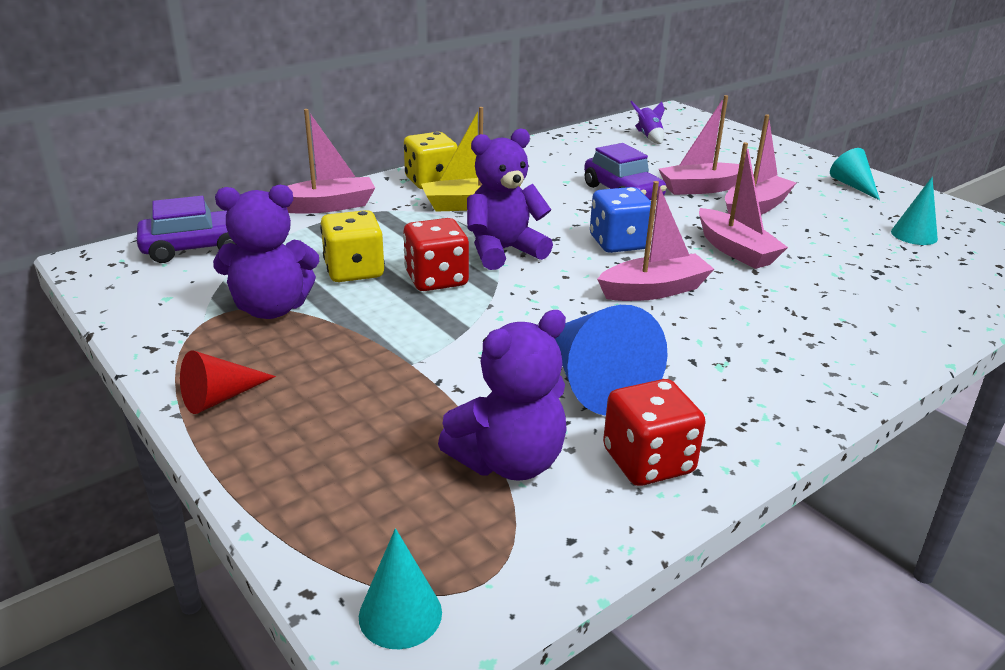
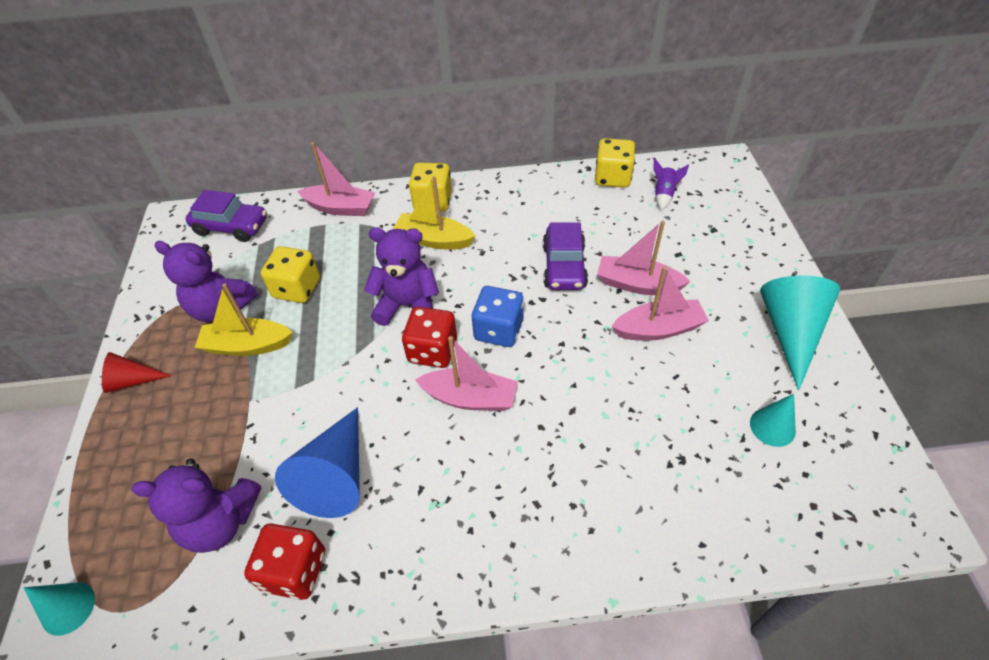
camera: 35 degrees right, 20 degrees up
(349, 326) = (247, 345): none -> yellow boat
(436, 279) = (337, 319): red dice -> red dice (432, 351)
(590, 136) = (612, 178): none -> yellow dice
(735, 250) = (582, 377): pink boat -> none
(852, 185) = (790, 332): turquoise cone -> turquoise cone, size x1.80

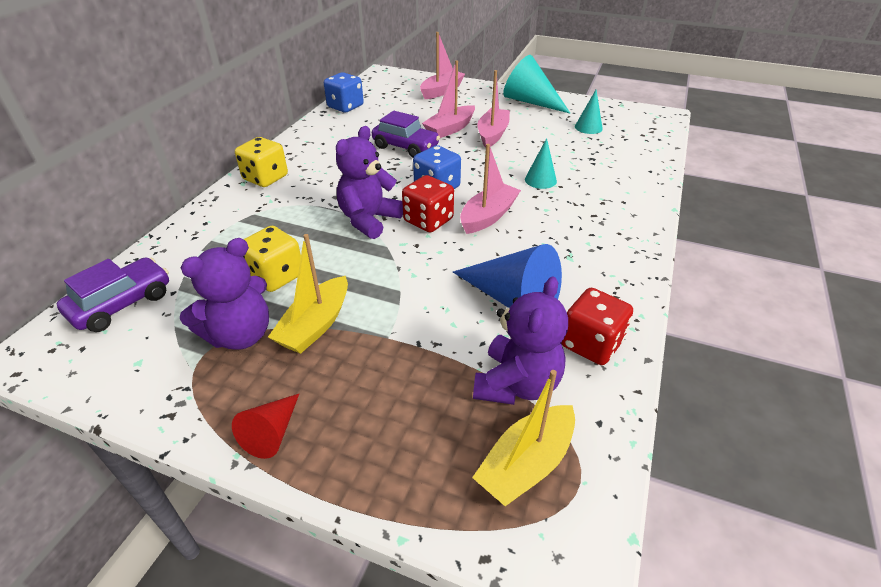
camera: 65 degrees left, 10 degrees down
(68, 608) = (555, 537): turquoise cone -> turquoise cone (540, 180)
(340, 208) = (202, 226): pink boat -> pink boat (441, 91)
(434, 240) = (311, 189): yellow boat -> yellow boat (526, 464)
(612, 178) = (345, 106): yellow dice -> blue dice
(664, 194) = (384, 97): purple rocket -> none

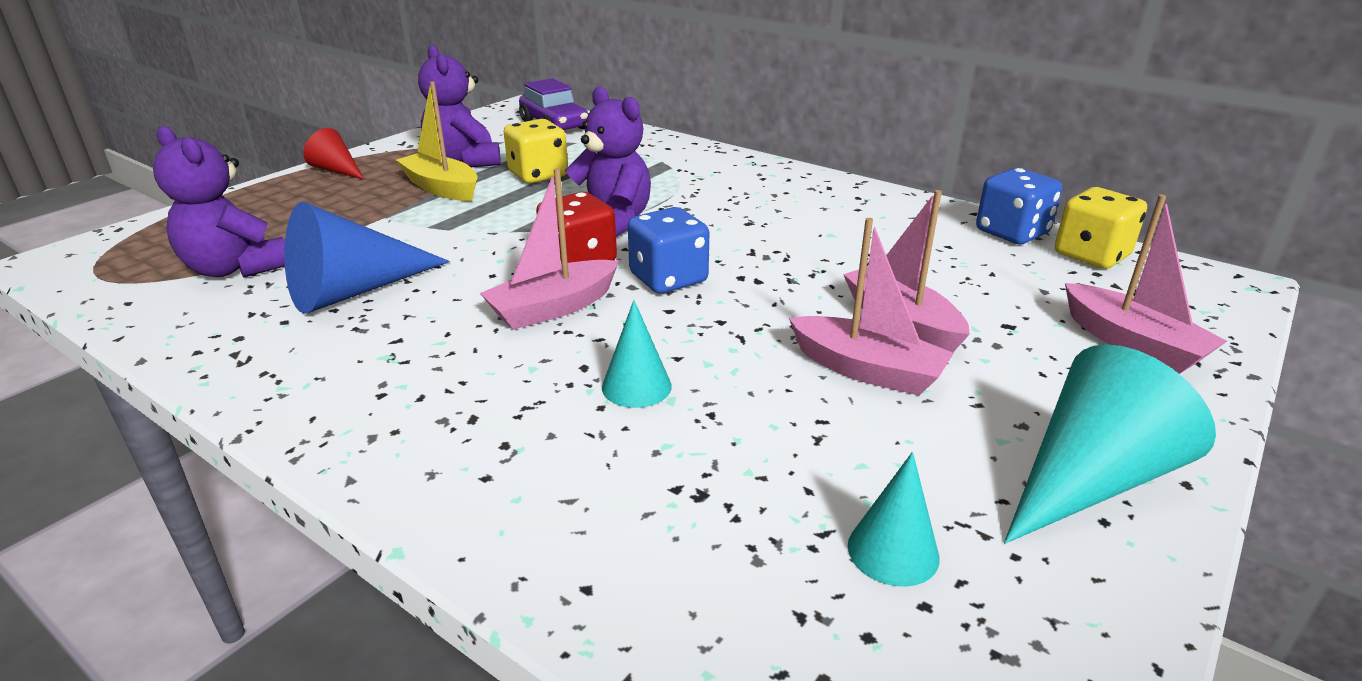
camera: 105 degrees right, 10 degrees down
(265, 178) = (757, 173): yellow dice -> yellow dice (1091, 255)
(406, 147) = (826, 269): purple car -> none
(488, 216) = (553, 308): pink boat -> pink boat turned 90 degrees clockwise
(526, 464) = (154, 256): yellow boat -> none
(591, 344) = (218, 326): red dice -> none

